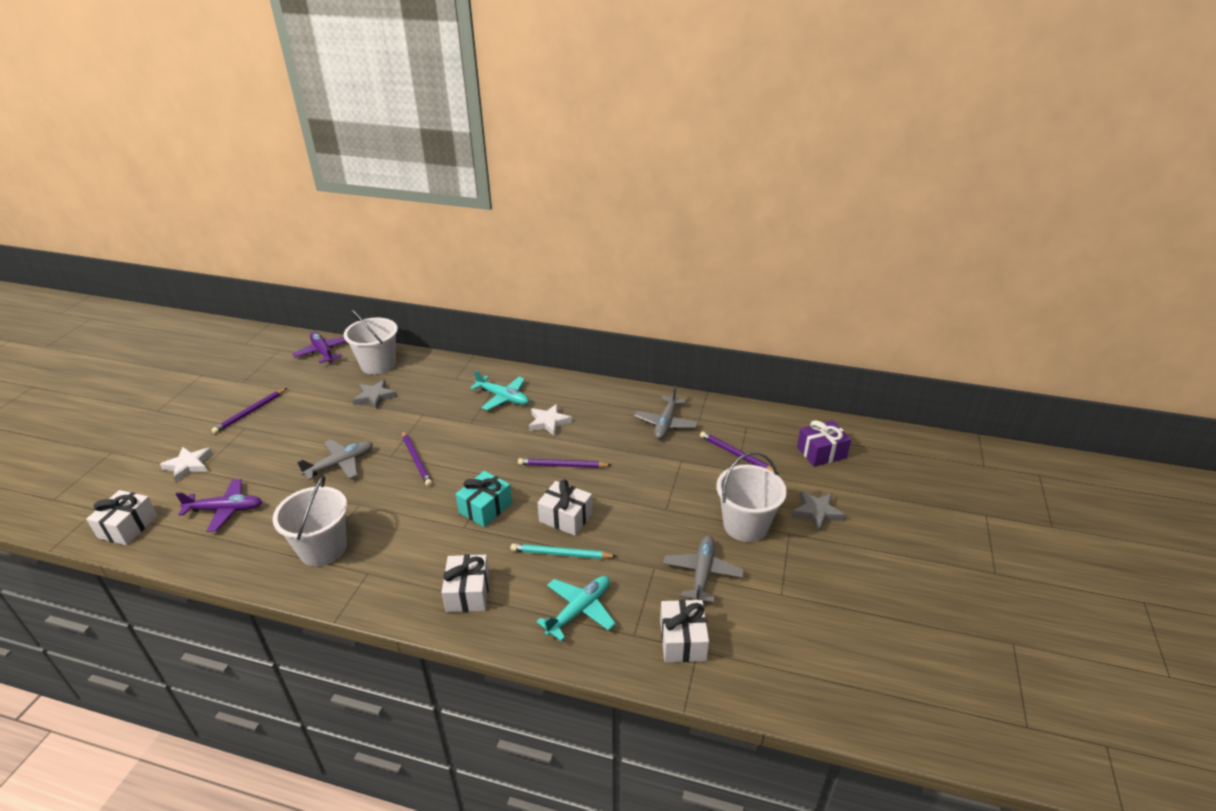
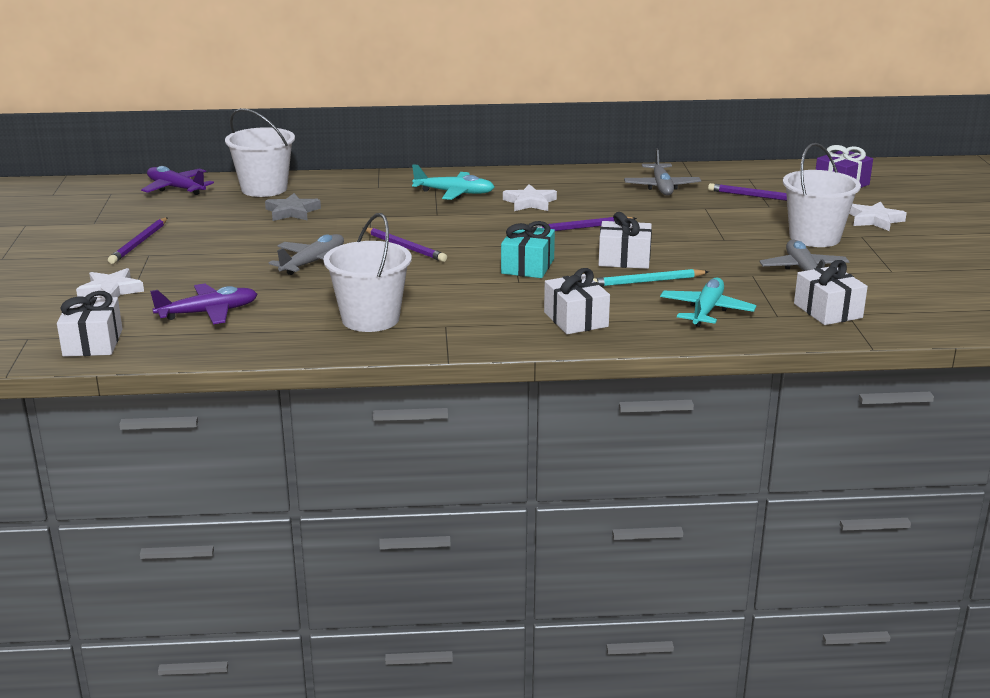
camera: 20 degrees left, 10 degrees down
(817, 512) = (875, 220): grey star -> white star

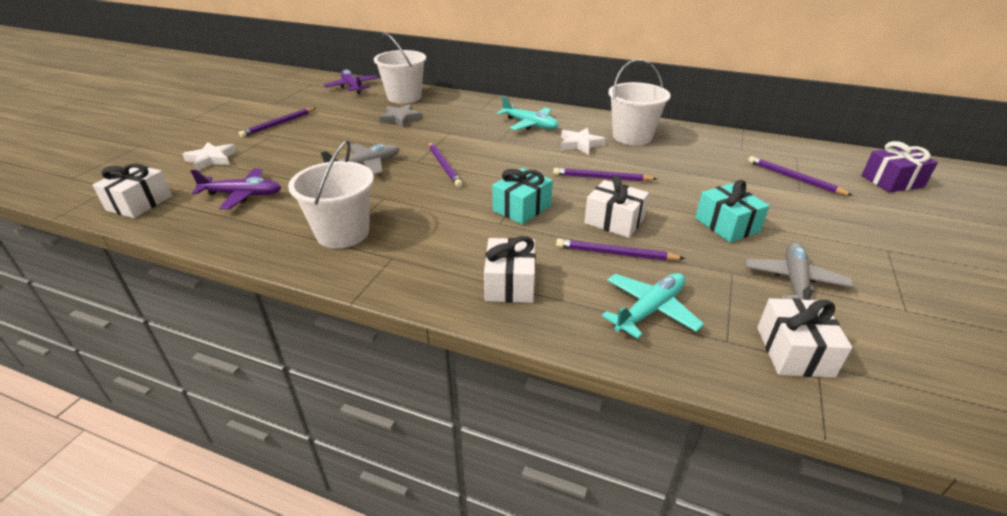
camera: 25 degrees right, 10 degrees up
(647, 281) = (616, 253): turquoise pencil -> purple pencil
(661, 187) = (706, 150): grey plane -> none
(724, 243) = (727, 225): none -> turquoise gift
(814, 237) = (830, 239): white bucket -> white bucket (632, 137)
(875, 220) = (913, 232): white star -> none

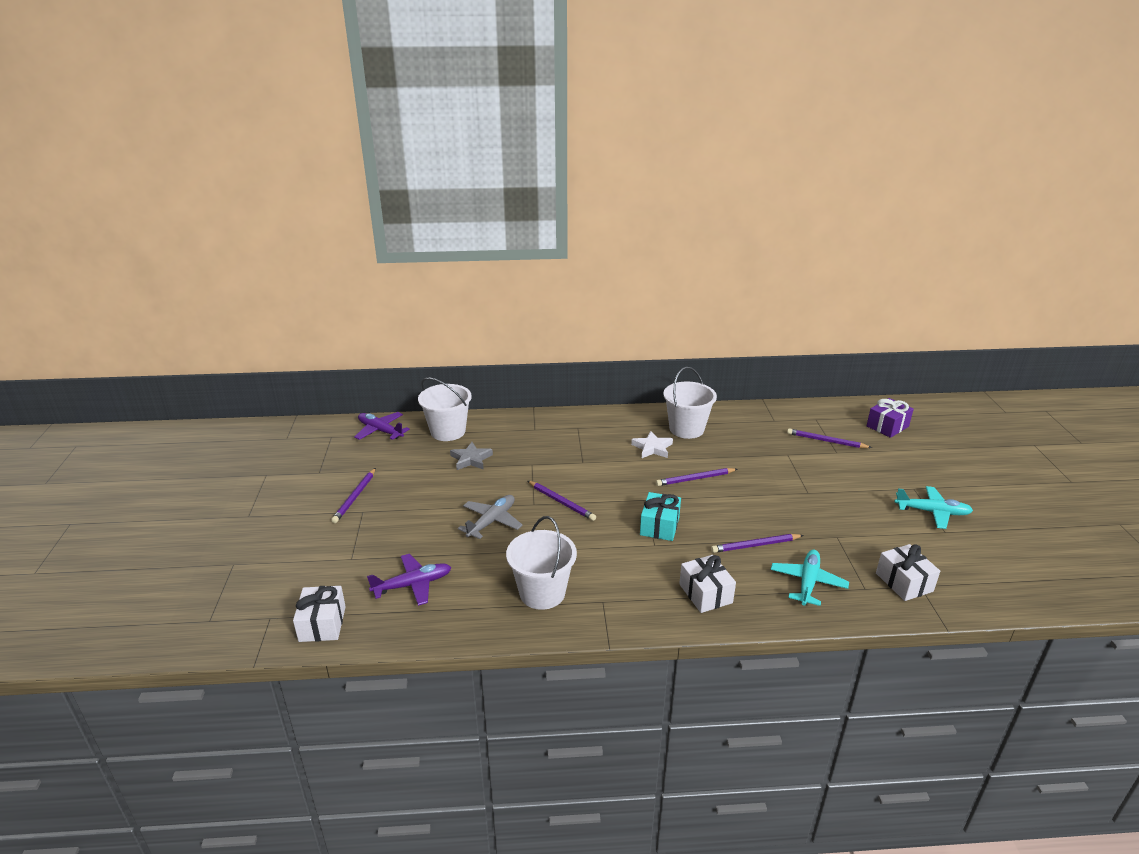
camera: 25 degrees left, 5 degrees down
(212, 159) = (334, 556): white star -> none
(530, 124) = (593, 436): turquoise plane -> turquoise plane (932, 512)
(614, 221) = (734, 517): white gift -> none
(727, 225) = (809, 497): turquoise gift -> none
(794, 282) = (876, 531): grey plane -> none

